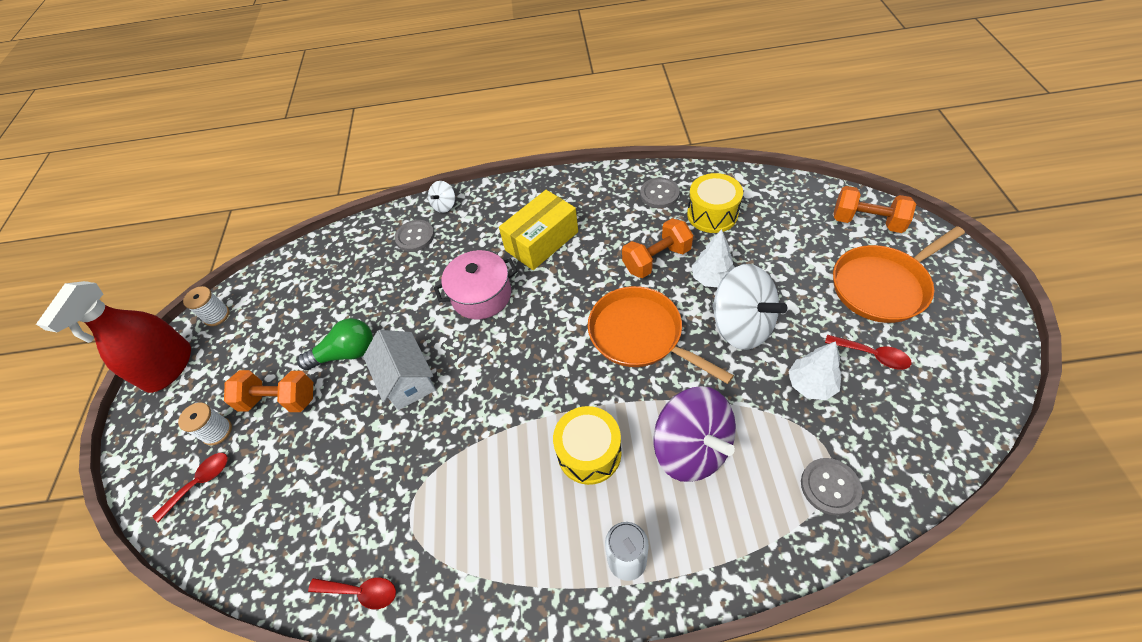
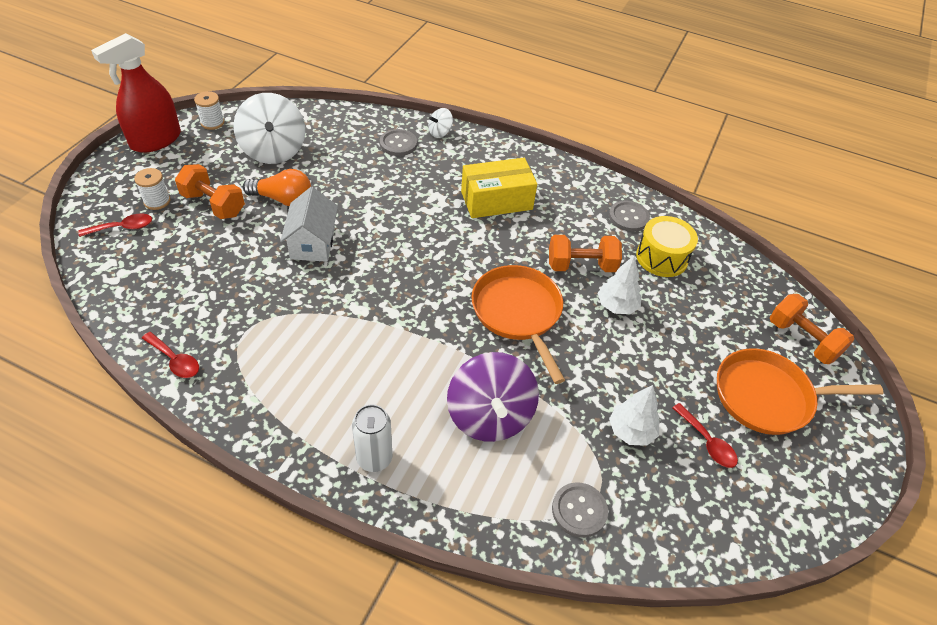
camera: 20 degrees right, 5 degrees down
(346, 353) = (283, 199): green light bulb -> orange light bulb
(481, 295) = (415, 214): pink pot -> none
(589, 452) = (407, 371): yellow drum -> none
(741, 325) = (610, 354): white spinning top -> white spinning top (273, 150)

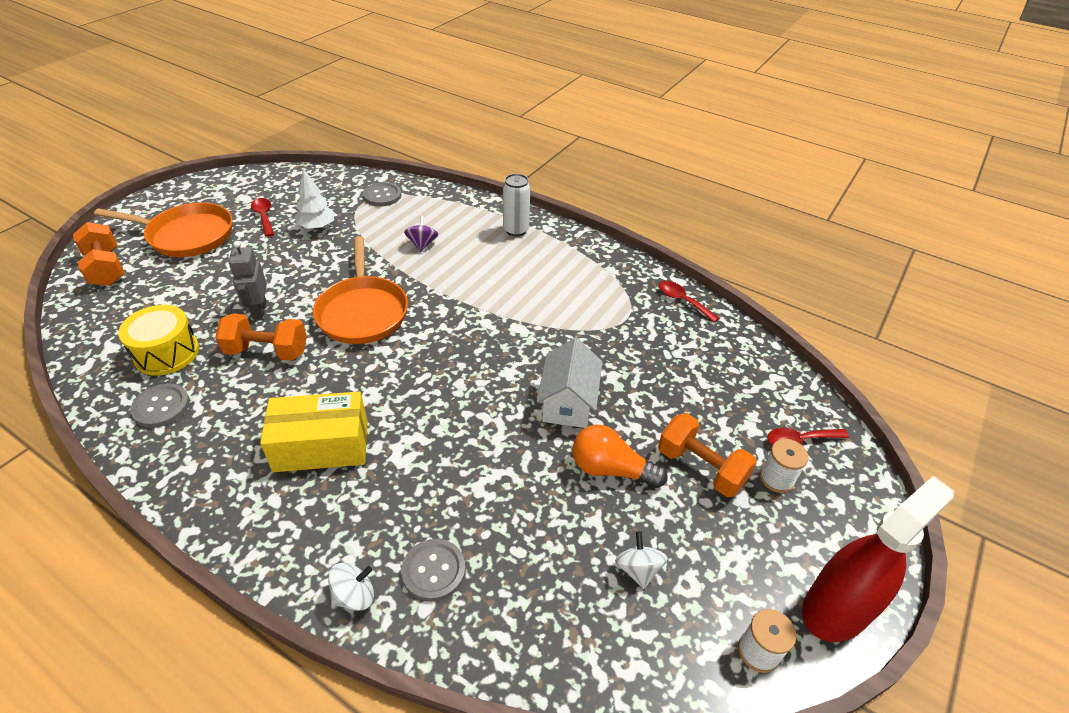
camera: 170 degrees left, 5 degrees down
(273, 150) = (638, 569): white spinning top -> white spinning top, size x0.47
(490, 416) = (422, 244): purple spinning top -> purple spinning top, size x0.47
(616, 306) = (259, 310): white tree -> grey robot

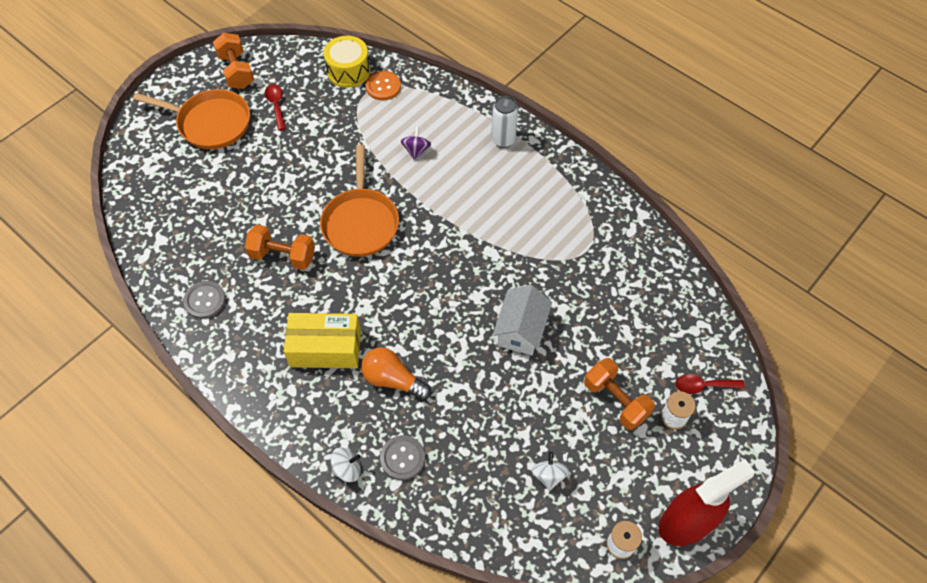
camera: 10 degrees right, 15 degrees up
(106, 268) = (147, 156): orange dumbbell -> orange dumbbell (236, 71)
(167, 353) = (205, 250): yellow drum -> yellow drum (348, 71)
(259, 310) = (275, 212): grey robot -> none
(317, 227) = (323, 122): white tree -> none
(382, 196) = (383, 87): grey button -> orange button
(610, 469) = (544, 394): orange light bulb -> orange light bulb (393, 380)
(682, 301) = (640, 236): red spoon -> none

